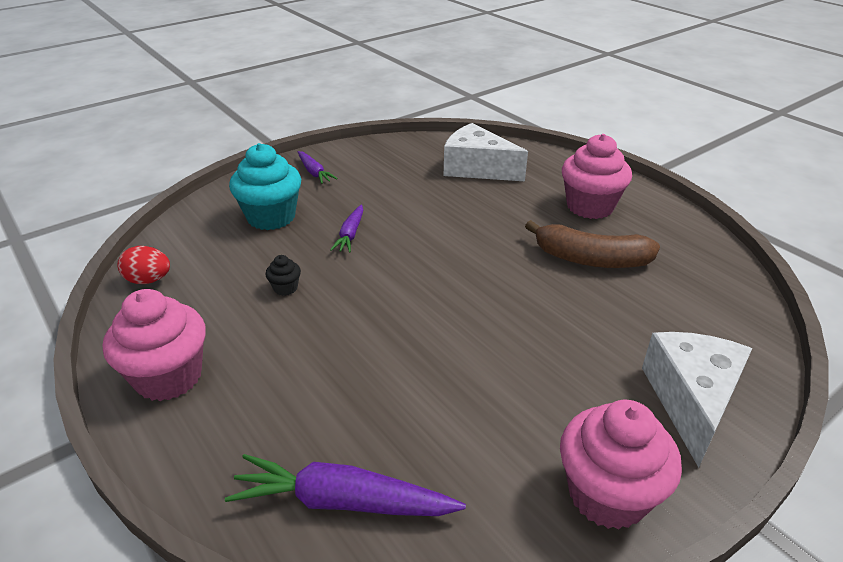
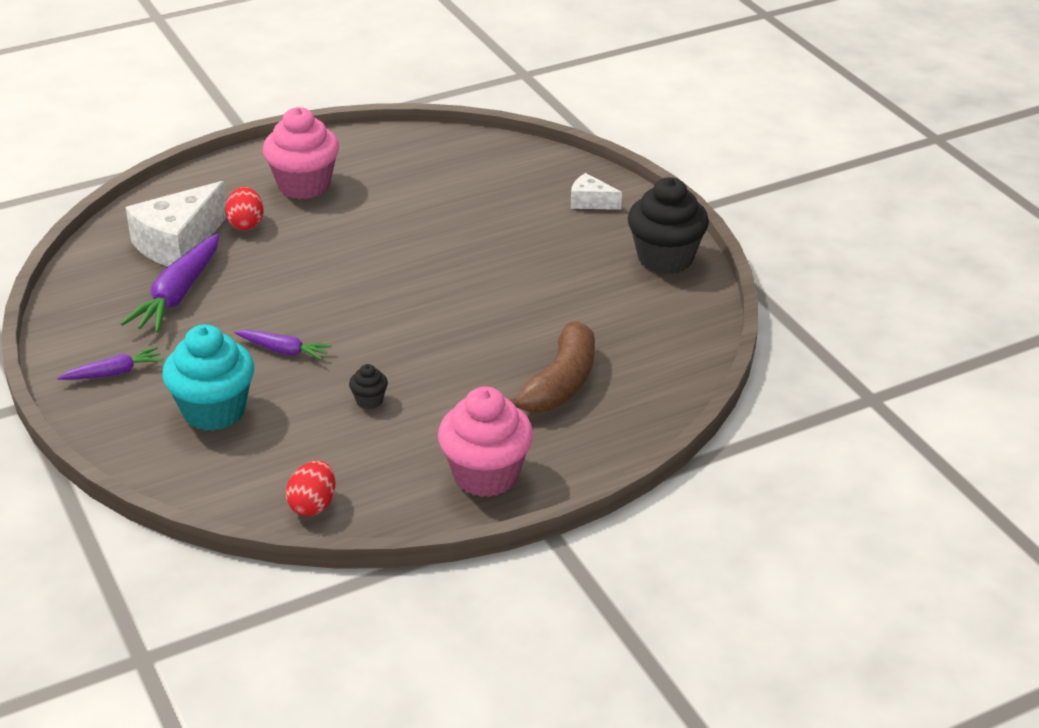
camera: 80 degrees left, 0 degrees up
(342, 501) = (649, 375): purple carrot -> purple carrot (178, 295)
(517, 190) = (246, 224): none -> red egg
(590, 259) = (397, 206): brown banana -> brown banana (560, 384)
(607, 494) = (665, 258): pink cupcake -> black cupcake
(691, 401) = (590, 202): white cheese -> white cheese, size x0.51

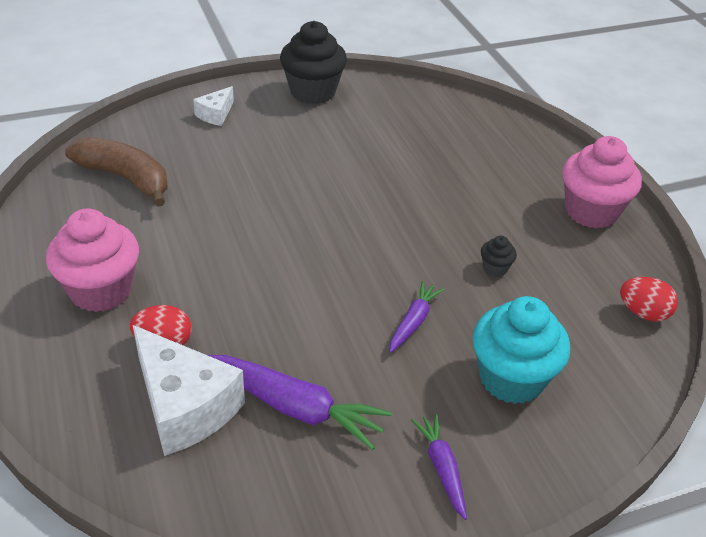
camera: 85 degrees left, 5 degrees up
(560, 384) = (475, 162): brown banana -> brown banana (125, 178)

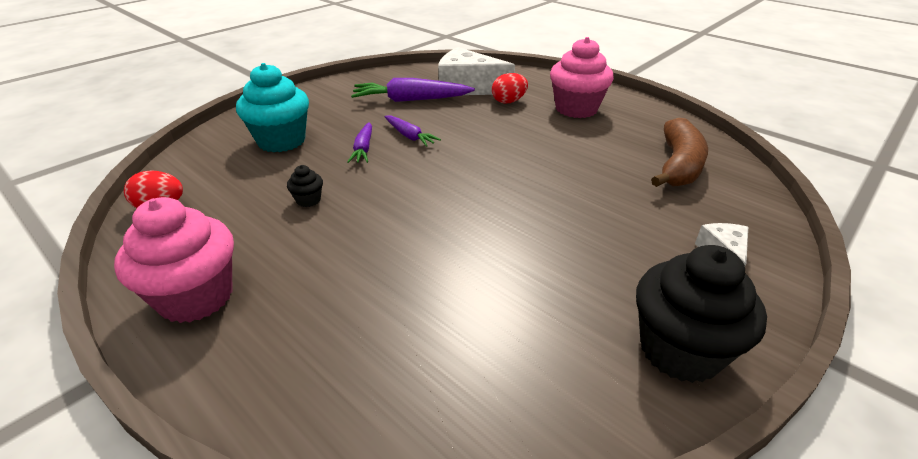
camera: 155 degrees right, 5 degrees down
(125, 178) = (678, 165): brown banana -> brown banana turned 75 degrees counterclockwise
(442, 468) = (316, 101): purple carrot -> purple carrot (409, 136)

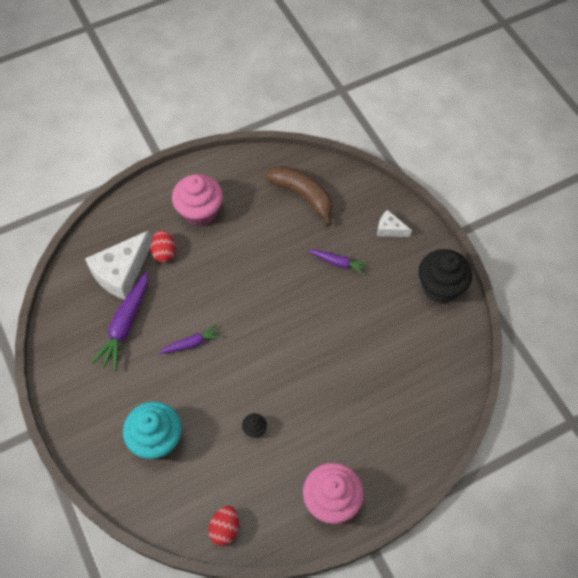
camera: 70 degrees left, 25 degrees up
(363, 149) = (197, 380): purple carrot -> purple carrot (338, 263)

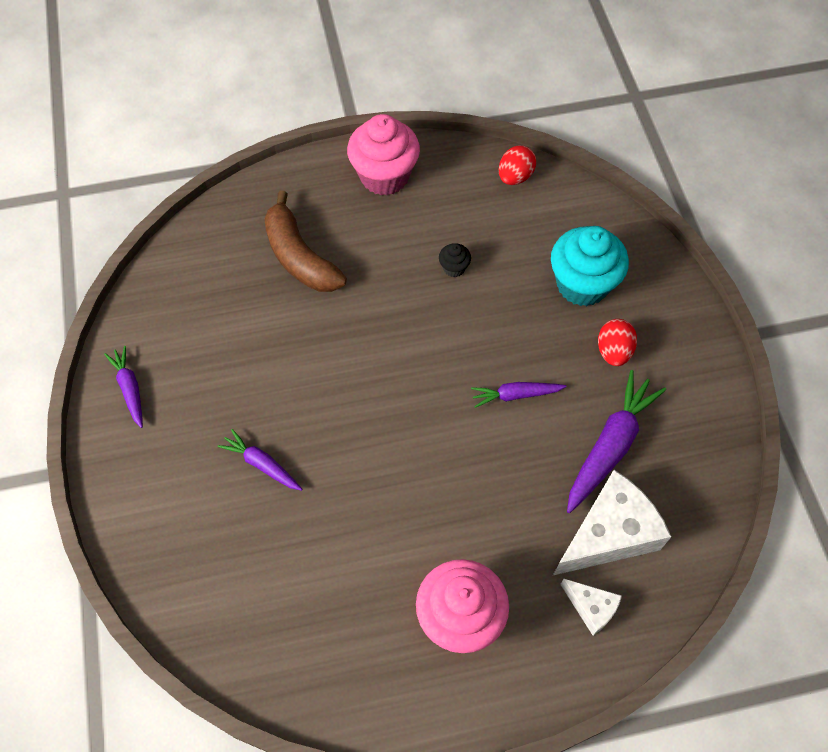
camera: 165 degrees left, 0 degrees up
(164, 252) = (534, 553): red egg -> red egg (613, 351)
(303, 196) = (273, 602): brown banana -> brown banana (299, 257)
(390, 229) = (157, 500): white cheese -> white cheese (591, 608)
(440, 287) = (130, 389): black cupcake -> purple carrot

